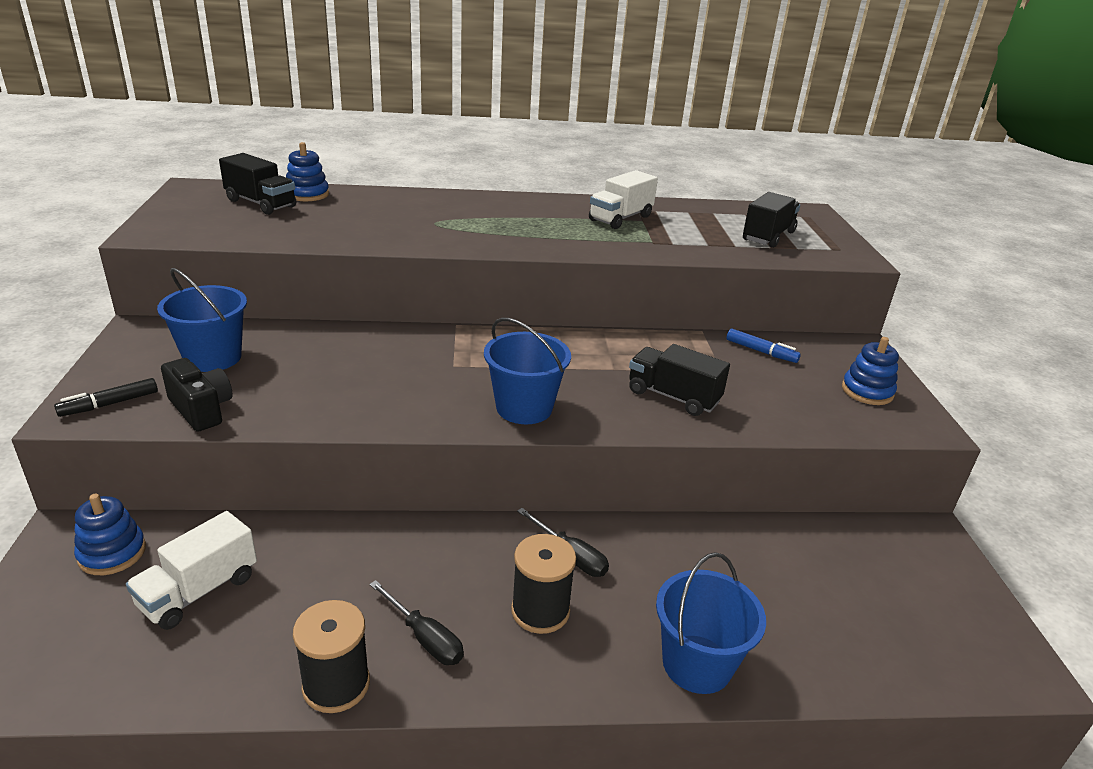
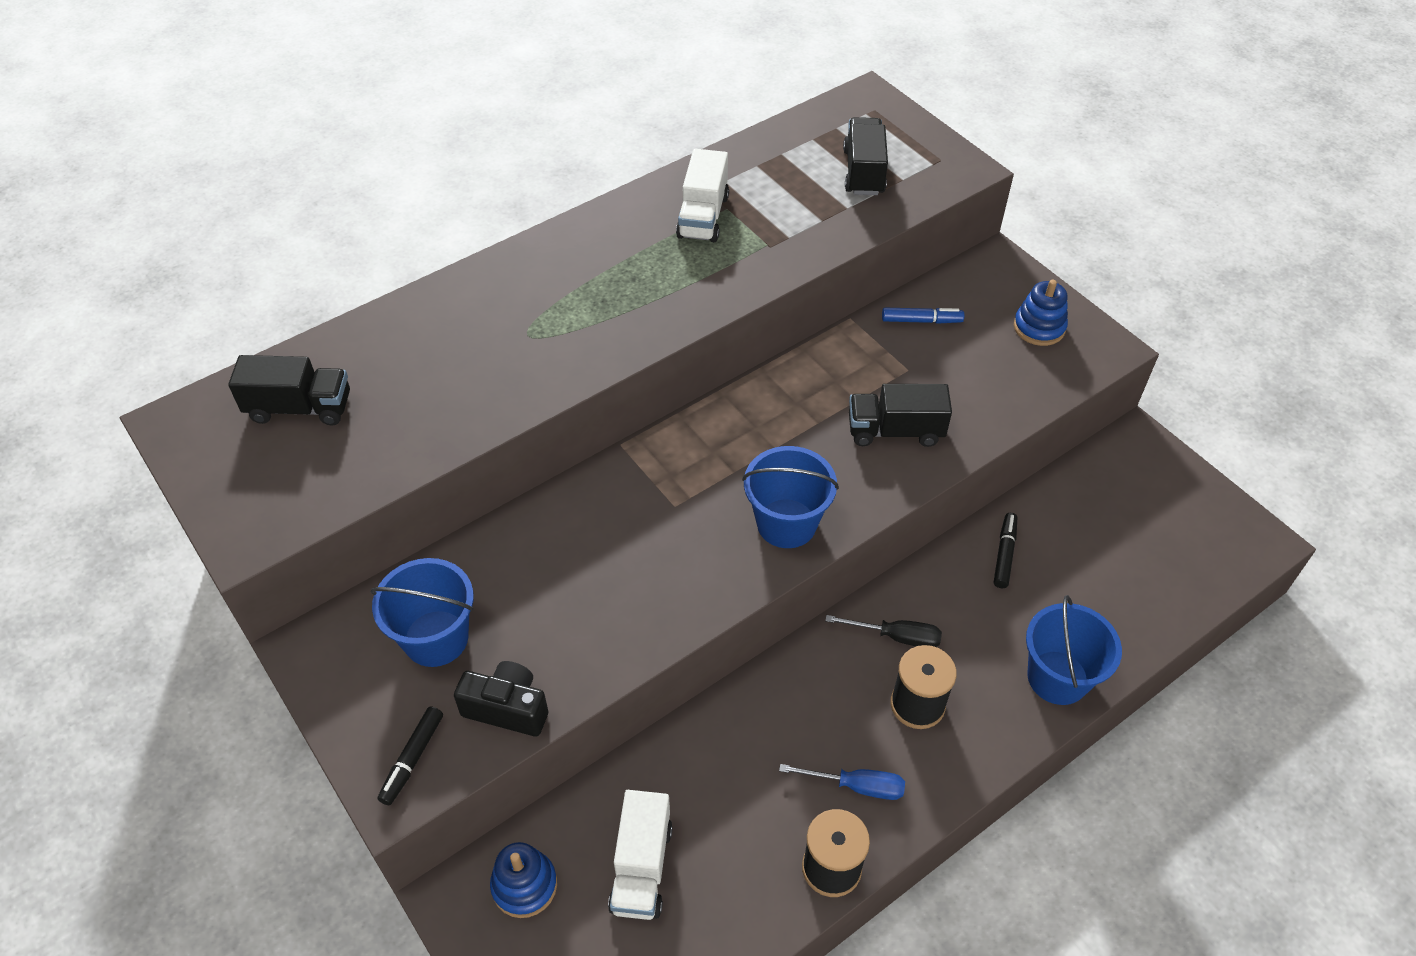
camera: 30 degrees left, 20 degrees up
(307, 194) = (330, 359): blue stacking toy -> none
(425, 638) = (856, 786): black screwdriver -> blue screwdriver
(726, 550) = (1004, 554): none -> black marker

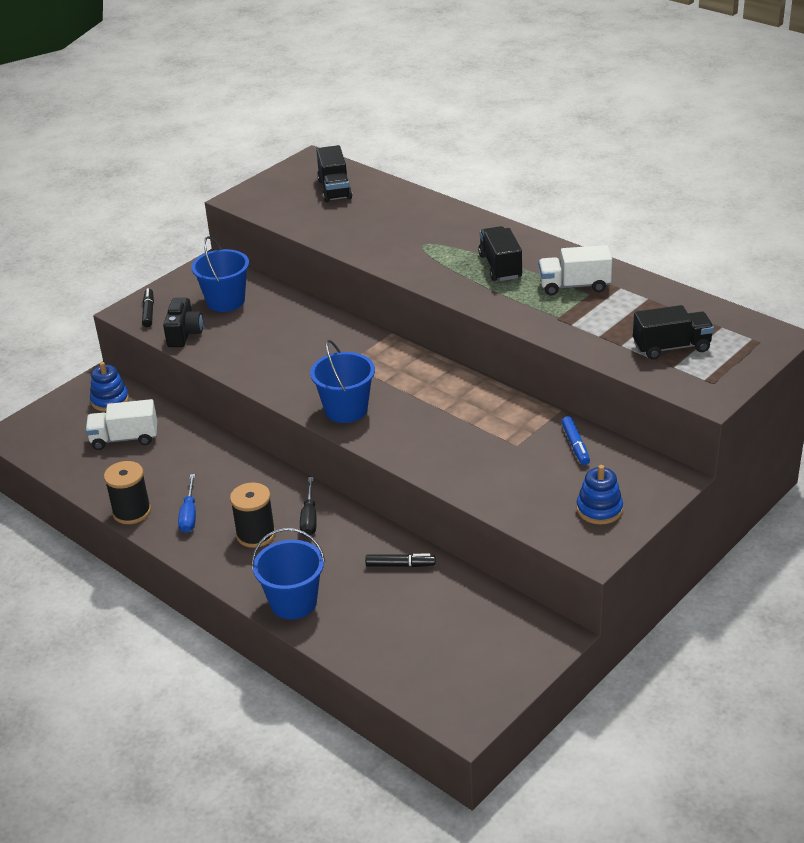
camera: 80 degrees right, 15 degrees down
(412, 759) = (148, 312): black marker -> black marker turned 75 degrees clockwise
(895, 431) = (449, 446): black truck -> black truck (500, 266)

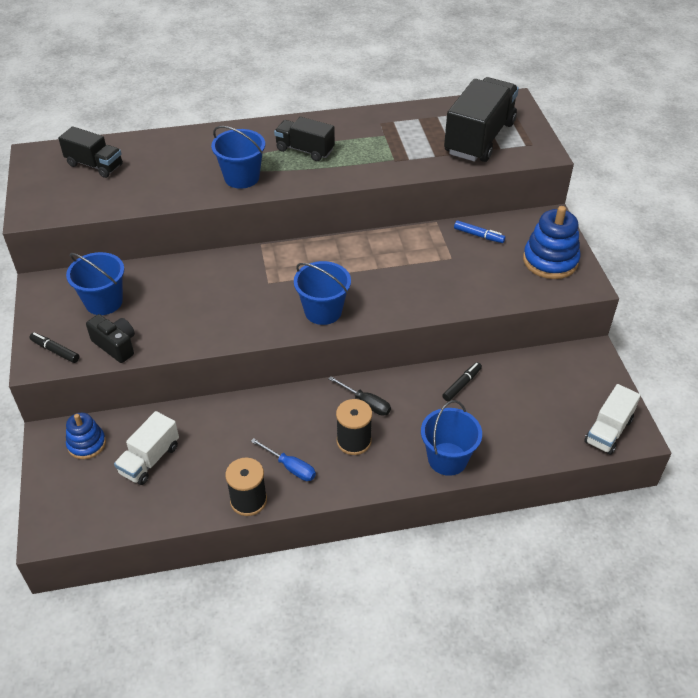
camera: 55 degrees left, 10 degrees up
(414, 258) = (242, 177): none -> blue bucket
(574, 286) = (367, 135): white truck -> white truck (608, 431)
(599, 509) = (550, 261): blue stacking toy -> blue stacking toy, size x1.61
(671, 347) = (479, 138): black truck -> black truck, size x1.77

